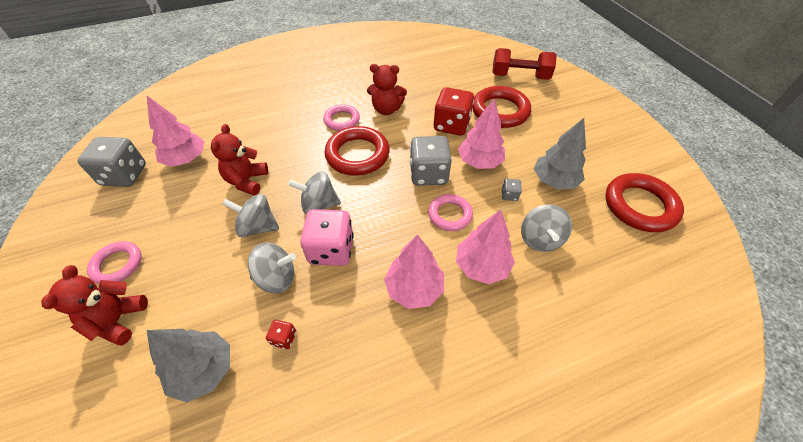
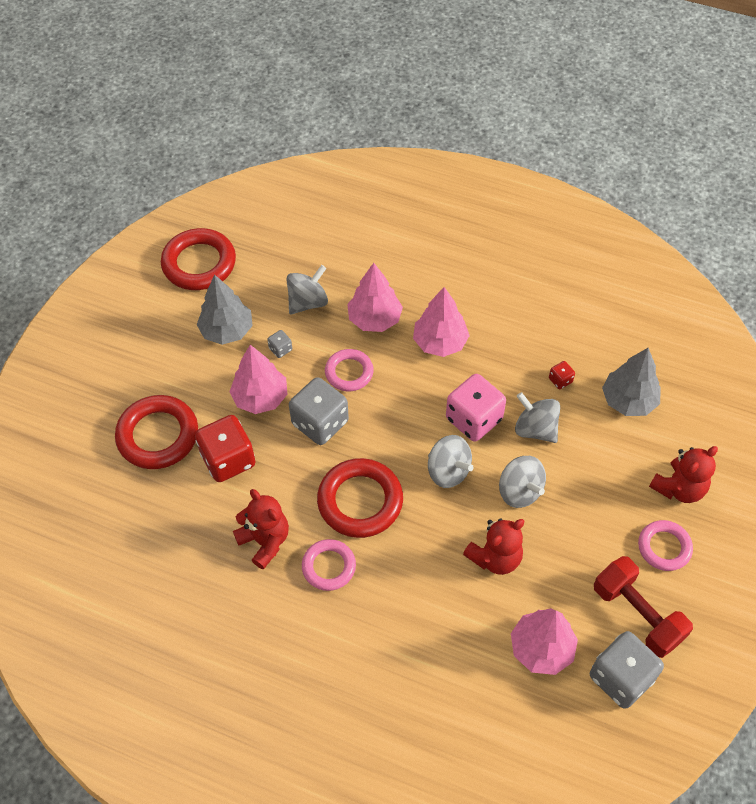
camera: 135 degrees left, 5 degrees up
(519, 76) = (63, 463): red dumbbell -> red dumbbell (637, 614)

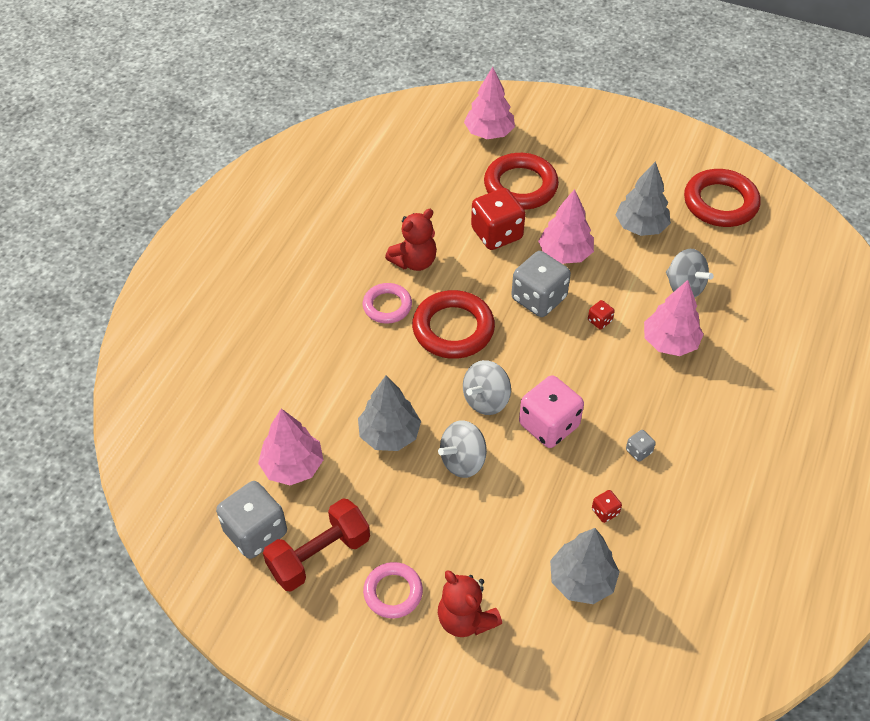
camera: 90 degrees right, 5 degrees down
(280, 349) = (623, 267): grey dice -> grey dice (638, 451)
(349, 372) = (599, 321): pink ring -> red dice
(440, 342) = (645, 399): pink tree -> pink tree (489, 133)
(495, 557) = (389, 434): red teddy bear -> grey tree
(535, 429) = (539, 481): grey spinning top -> none

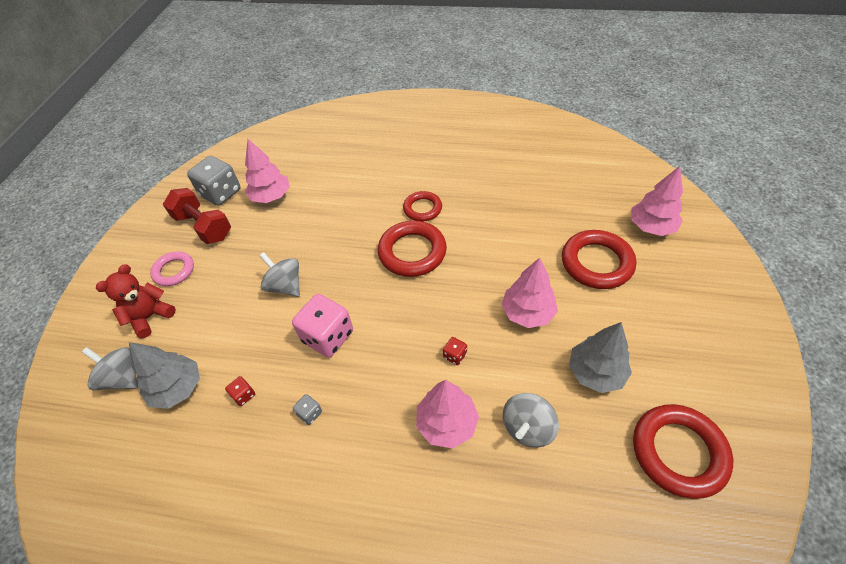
camera: 80 degrees right, 0 degrees up
(387, 306) = (422, 209): pink ring -> red ring
(389, 434) = (303, 238): grey tree -> none
(414, 261) = (473, 213): red teddy bear -> none
(486, 400) = (345, 288): grey spinning top -> grey spinning top (122, 378)
(496, 234) = (528, 258): red dice -> none
(538, 298) = (465, 303): grey dice -> none

